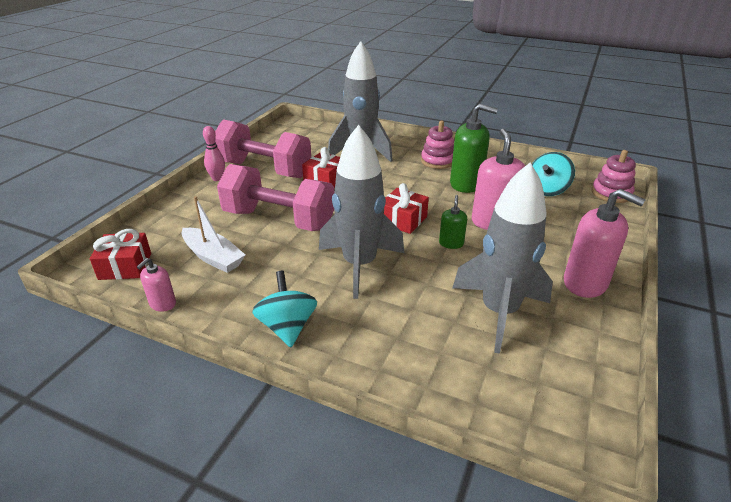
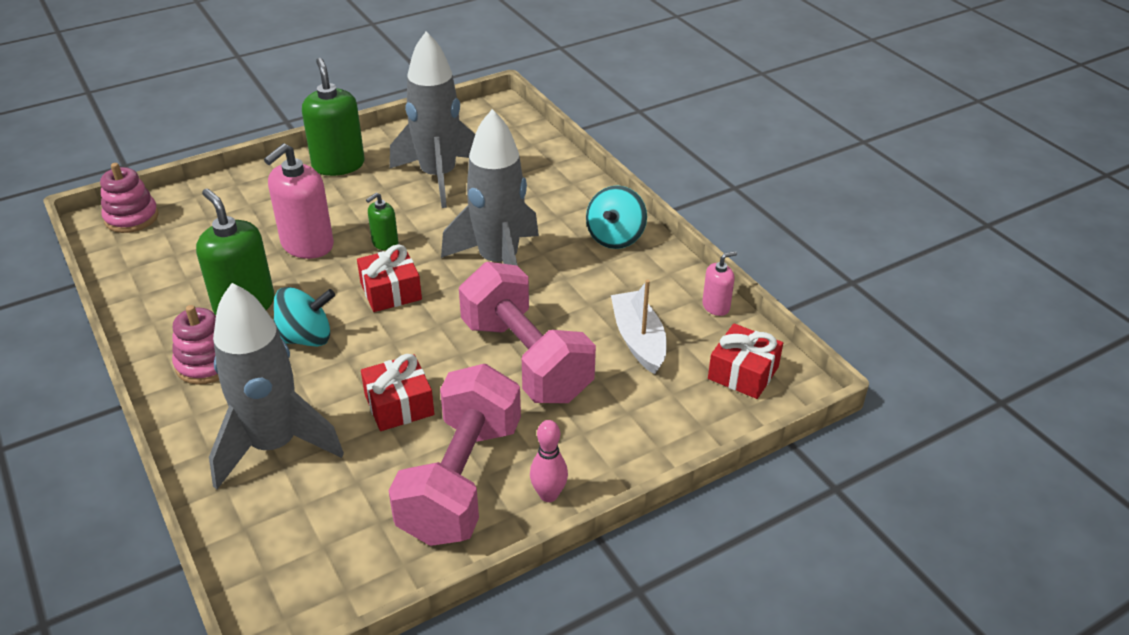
camera: 145 degrees left, 5 degrees up
(264, 169) = (461, 480): pink dumbbell -> pink dumbbell turned 45 degrees clockwise
(547, 190) = (180, 252): turquoise spinning top -> turquoise spinning top (306, 338)
(585, 283) = (338, 165): pink soap dispenser -> green soap dispenser

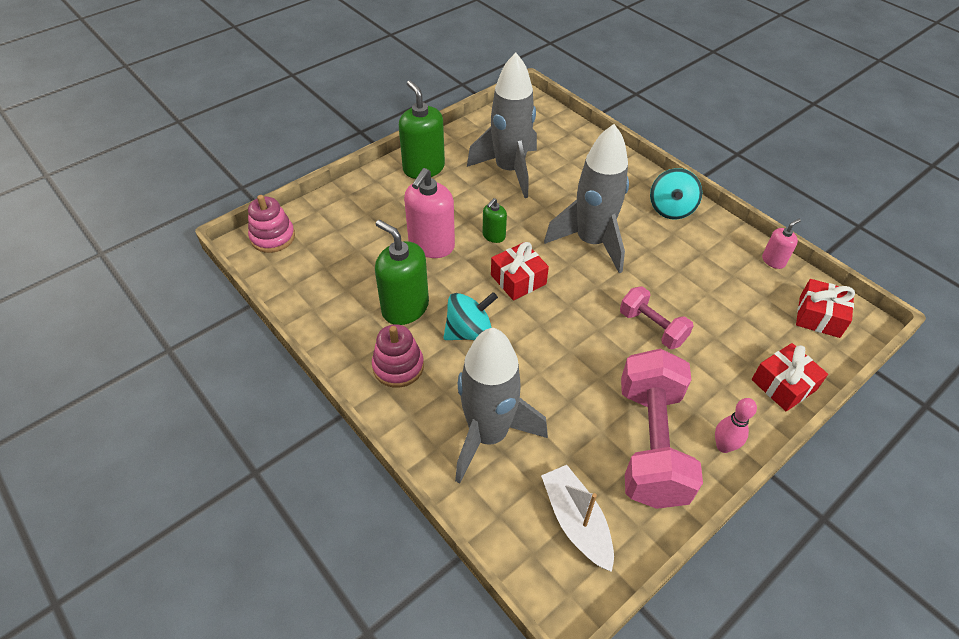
camera: 10 degrees left, 10 degrees up
(399, 405) = (571, 382): red gift -> red gift (783, 385)
(526, 360) = (652, 327): pink dumbbell -> pink dumbbell, size x0.54
(638, 340) = (729, 298): white boat -> white boat (576, 522)

